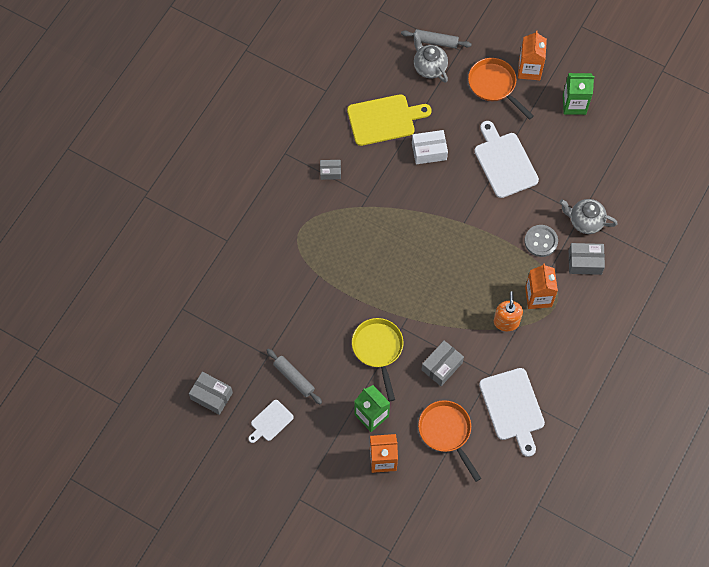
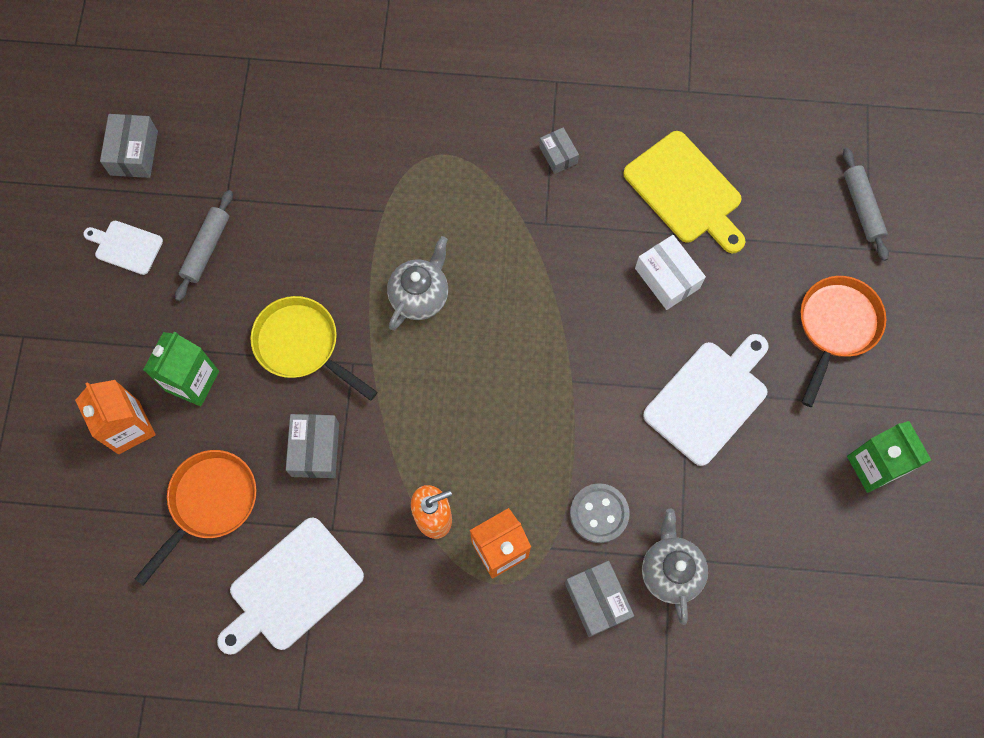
camera: 65 degrees right, 5 degrees up
(378, 349) = (302, 345): yellow pan -> yellow pan turned 105 degrees counterclockwise
(429, 67) = (812, 217): grey teapot -> grey teapot (420, 296)
(442, 366) = (315, 450): grey box -> grey box turned 75 degrees clockwise
(529, 69) = (896, 369): orange carton -> none

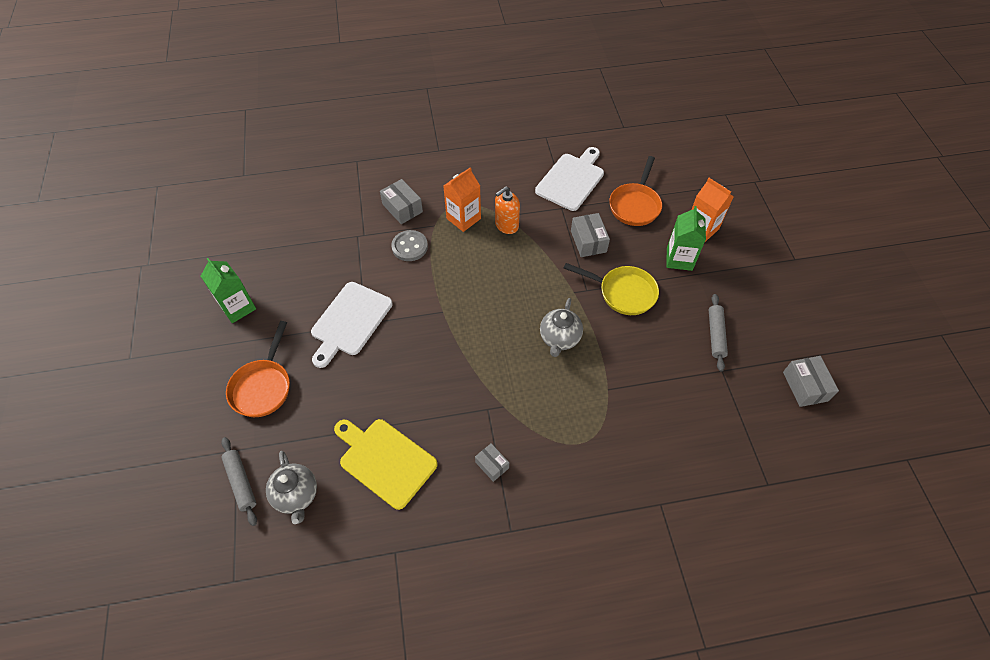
camera: 165 degrees right, 15 degrees down
(126, 246) = (768, 323): white cutting board -> none
(667, 278) = (389, 391): white box -> none
(670, 571) = (362, 229): grey teapot -> grey teapot (296, 495)

